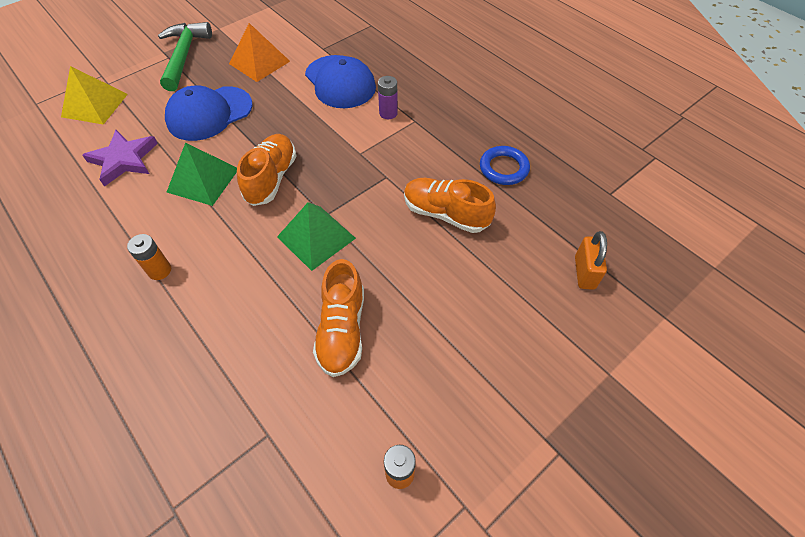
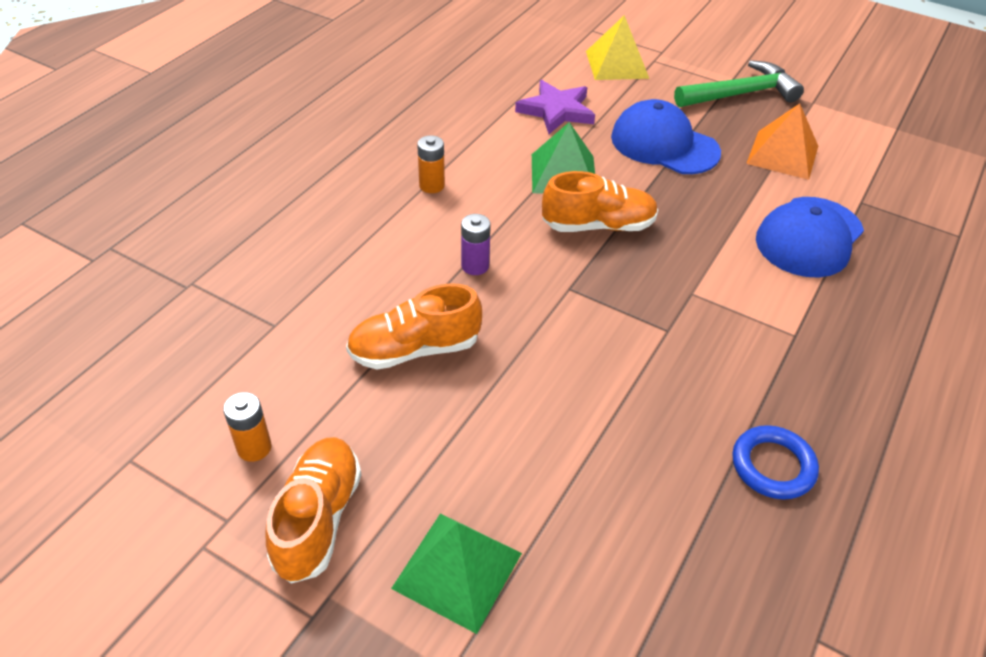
camera: 70 degrees right, 10 degrees down
(316, 237) = (532, 290): green pyramid -> green pyramid (457, 570)
(388, 113) = (787, 302): purple battery -> purple battery (475, 266)
(445, 214) = (639, 410): orange shoe -> orange shoe (318, 519)
(584, 272) = (621, 615): orange padlock -> none

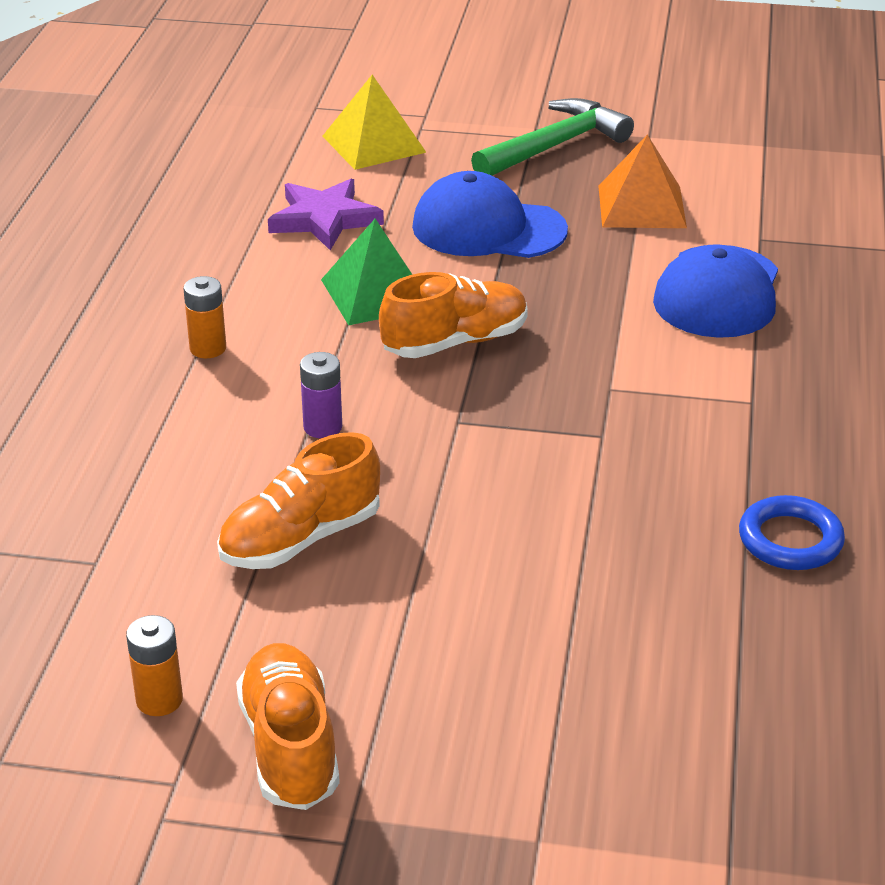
camera: 20 degrees left, 10 degrees down
(457, 570) = (490, 745): green pyramid -> none

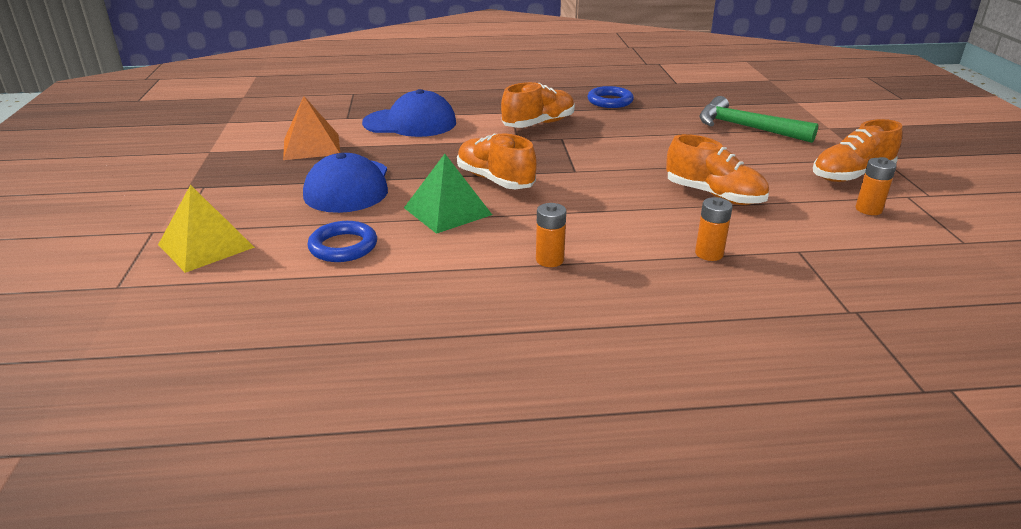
camera: 105 degrees left, 5 degrees down
(141, 476) = (709, 254): none -> orange battery
(323, 427) = (610, 205): purple battery -> none
(324, 219) = (343, 246): purple star -> blue ring
(555, 146) = (221, 177): green hammer -> green hammer (746, 127)
(677, 422) = (538, 124): none -> orange shoe

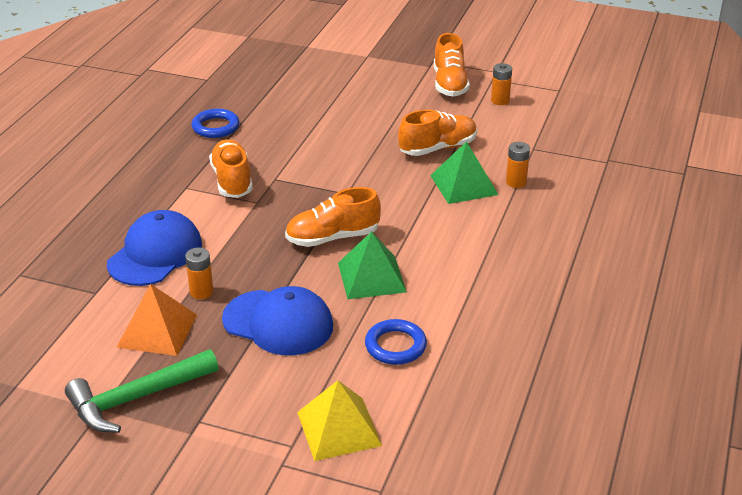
camera: 65 degrees left, 5 degrees up
(549, 260) = (482, 249): orange battery -> orange battery (201, 292)
(663, 224) = (464, 185): none -> green pyramid
(746, 127) = (335, 88): green hammer -> green hammer (136, 398)

